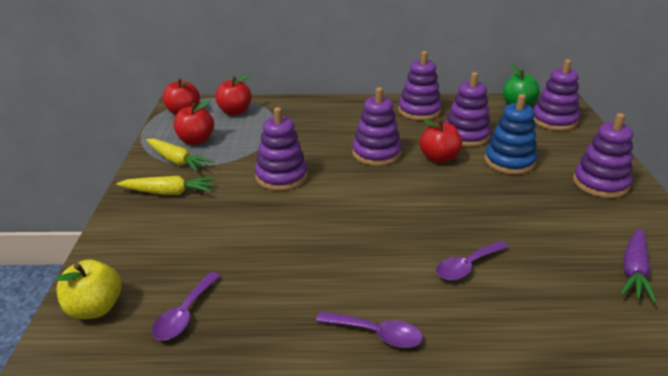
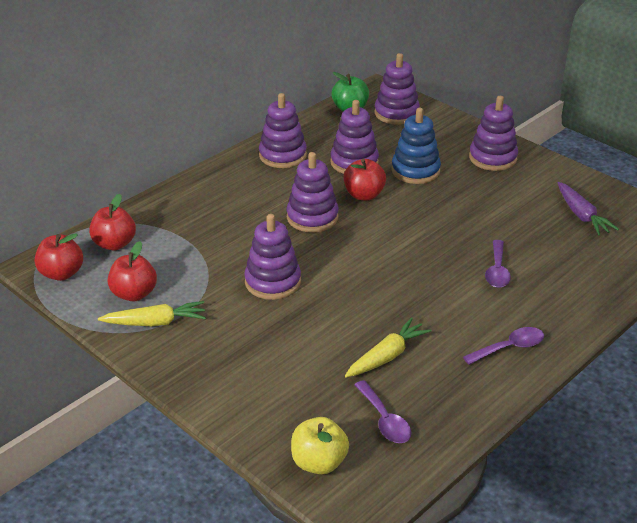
camera: 45 degrees left, 5 degrees up
(169, 193) = (205, 352): yellow carrot -> yellow carrot (387, 356)

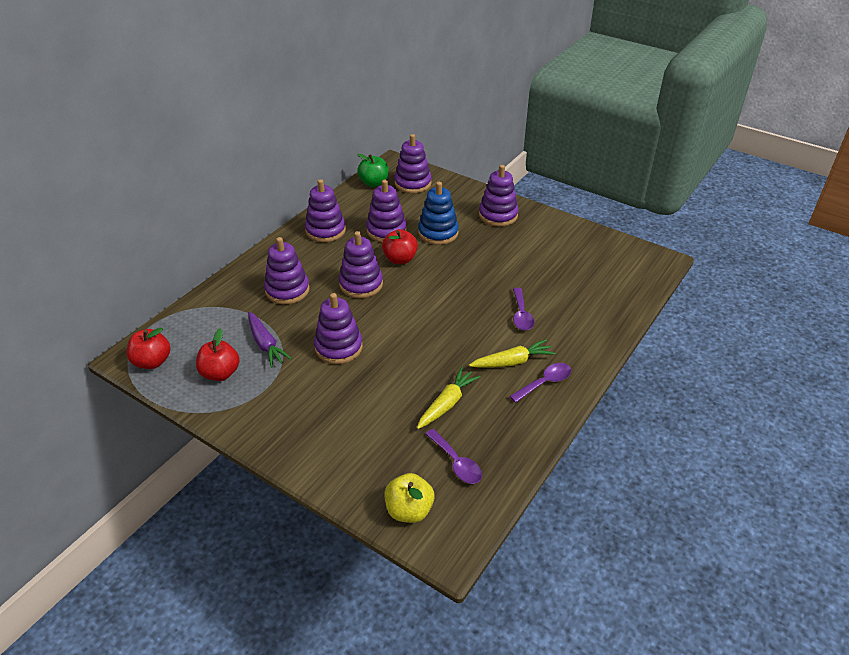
camera: 10 degrees left, 5 degrees up
(114, 244) = (195, 328): red apple -> none
(156, 322) = (244, 398): yellow carrot -> yellow carrot (512, 362)
(226, 215) = (287, 290): none -> purple stacking toy
(582, 215) = (578, 258): purple carrot -> purple carrot (266, 344)

